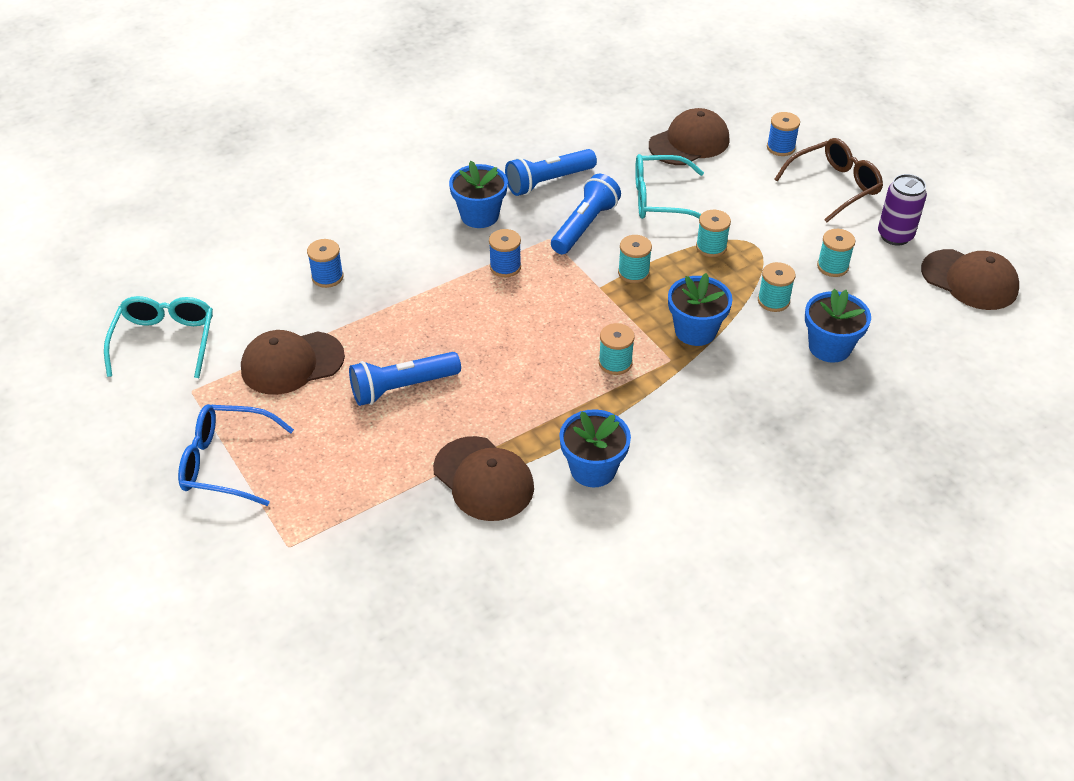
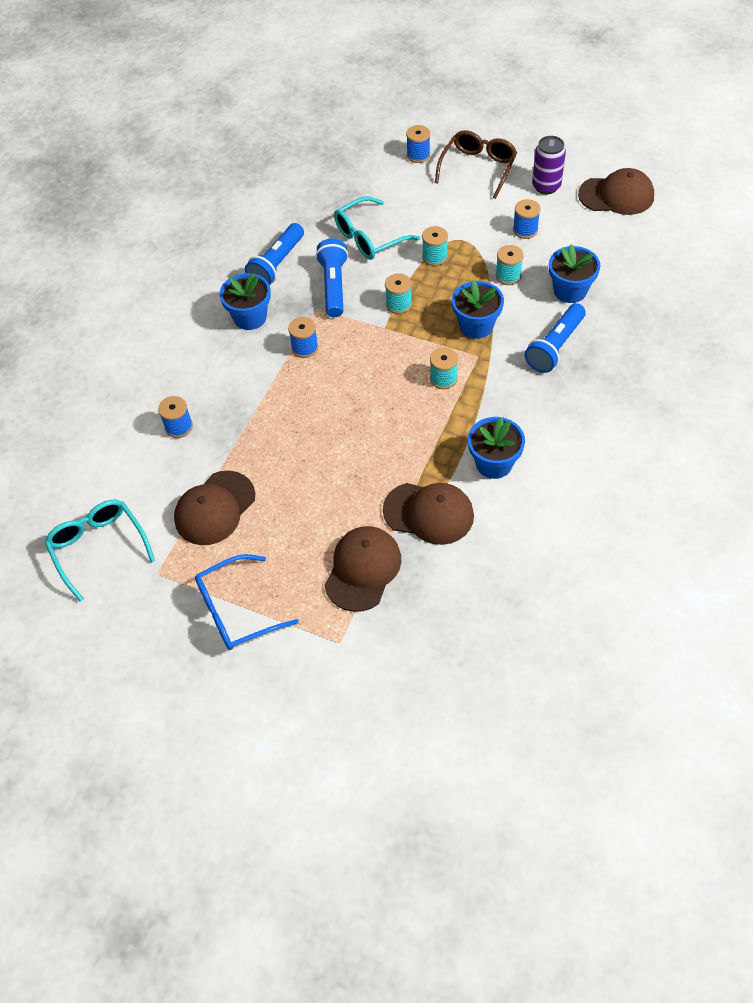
camera: 30 degrees left, 10 degrees up
(402, 387) = (313, 480): blue flashlight -> blue flashlight (555, 347)
(689, 142) = (352, 182): brown cap -> brown cap (363, 569)
(832, 266) = (525, 230): turquoise spool -> blue spool

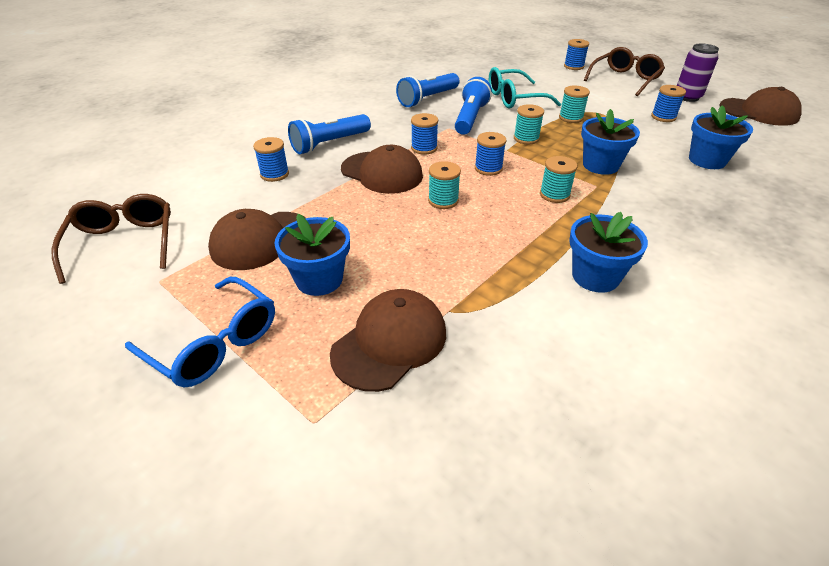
camera: 15 degrees right, 15 degrees down
(99, 548) = (123, 244): turquoise glasses -> brown glasses
(237, 610) = (213, 343): blue glasses -> blue glasses turned 135 degrees counterclockwise
(250, 317) = (386, 122): blue flower pot -> blue flower pot (319, 279)
(375, 360) = (488, 168): none -> blue spool
(429, 513) = (498, 305): brown cap -> brown cap (382, 173)
(508, 276) = (641, 140): turquoise spool -> turquoise spool (443, 201)
(555, 347) = (686, 196): blue flashlight -> blue flashlight (329, 144)

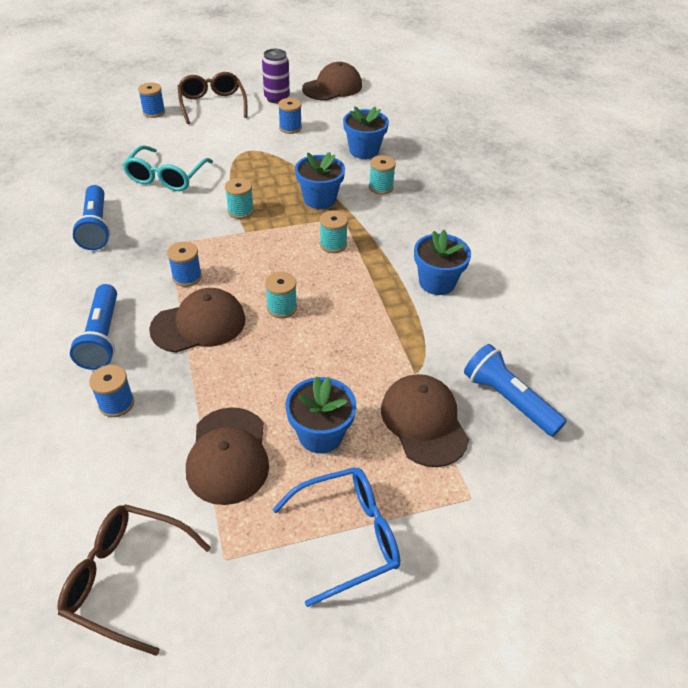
camera: 60 degrees left, 5 degrees up
(470, 118) = (168, 221): blue flashlight -> blue flashlight (508, 399)
(488, 168) = (262, 257): blue spool -> none
(571, 118) = (237, 169): turquoise spool -> turquoise spool (380, 187)

